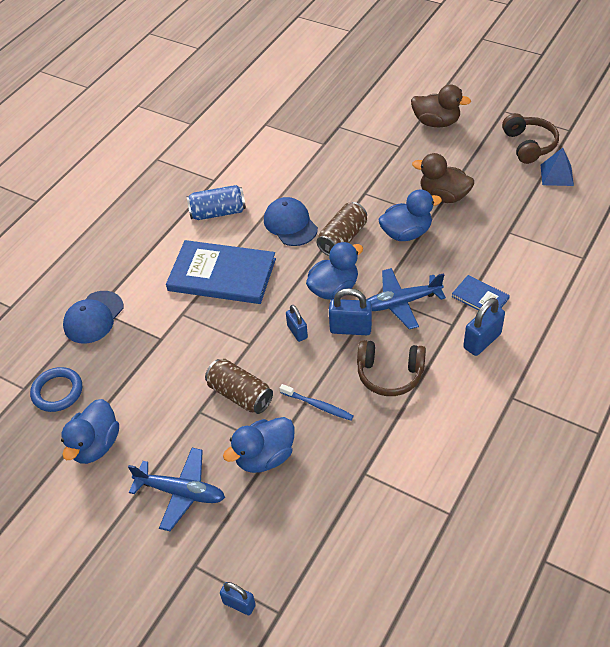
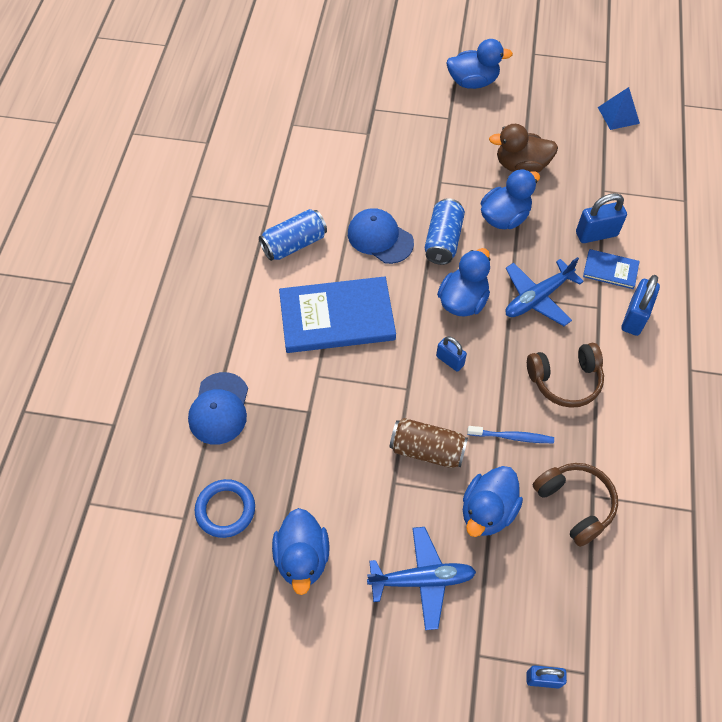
camera: 25 degrees left, 10 degrees up
(342, 238) = (443, 240): brown can -> blue can
(350, 328) = (502, 341): blue padlock -> blue padlock (596, 234)
(436, 122) = (473, 82): brown duck -> blue duck
(529, 145) = (576, 88): brown headphones -> brown headphones (575, 504)

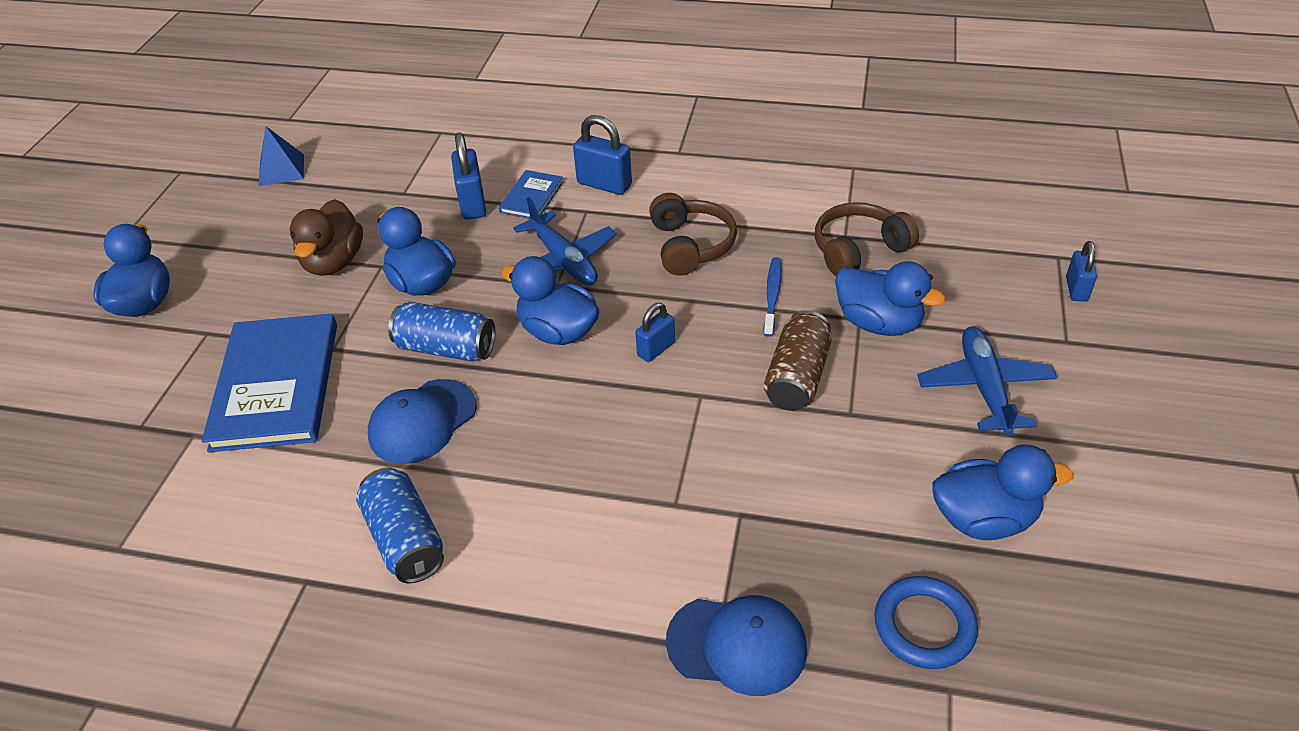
camera: 85 degrees left, 15 degrees down
(337, 317) = (567, 478): blue book -> blue book (276, 385)

